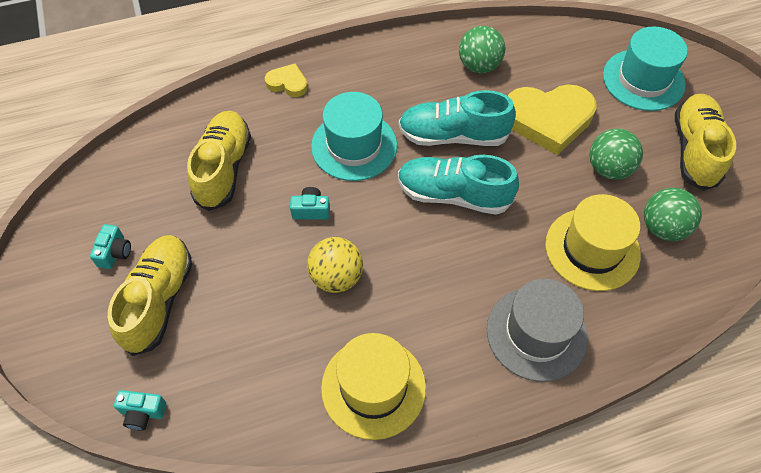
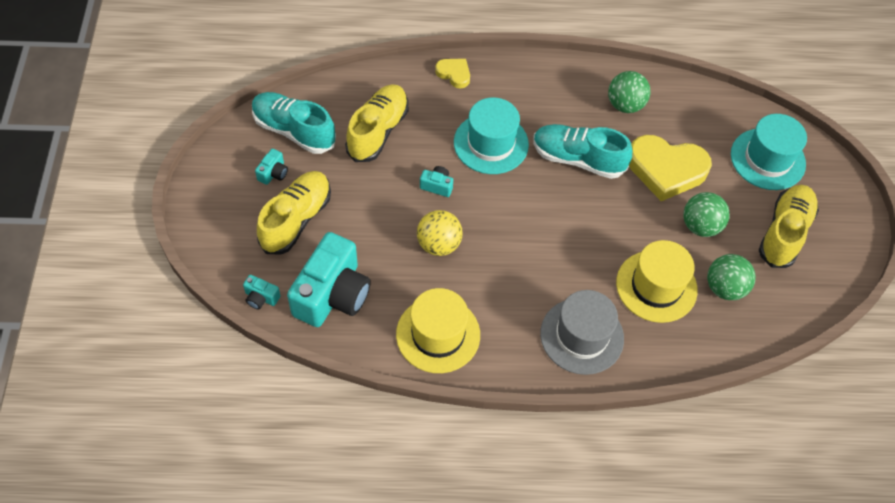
camera: 15 degrees right, 0 degrees up
(230, 379) = (332, 294): none -> turquoise camera
(453, 195) = (558, 208): turquoise shoe -> turquoise shoe (294, 131)

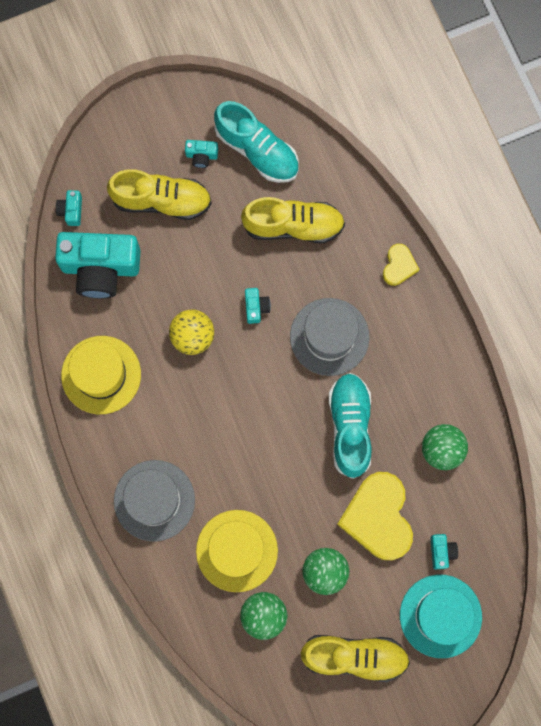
camera: 70 degrees right, 20 degrees up
(294, 131) = (257, 150): turquoise shoe -> turquoise shoe turned 120 degrees clockwise
(491, 143) = (329, 337): turquoise hat -> grey hat
(712, 138) = (441, 552): none -> turquoise camera

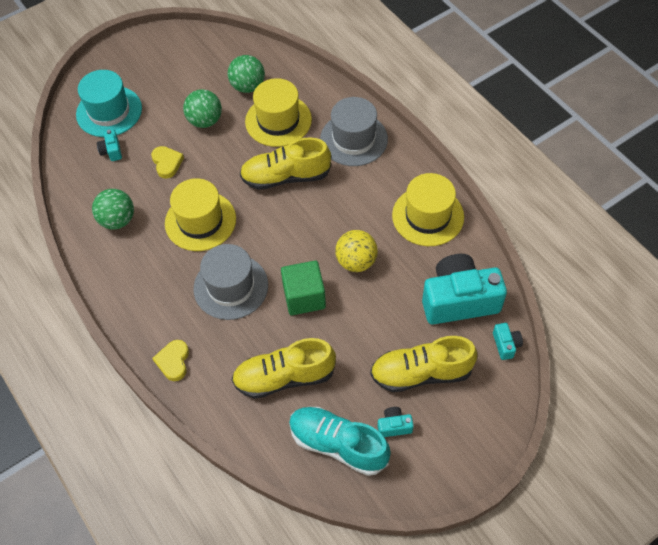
camera: 170 degrees right, 20 degrees down
(256, 307) = (304, 297): turquoise camera -> green cube
(350, 427) = (200, 221): turquoise shoe -> yellow hat
(354, 656) = (173, 76): yellow shoe -> yellow shoe (286, 177)
(378, 517) = (167, 163): yellow heart -> yellow heart, size x0.50

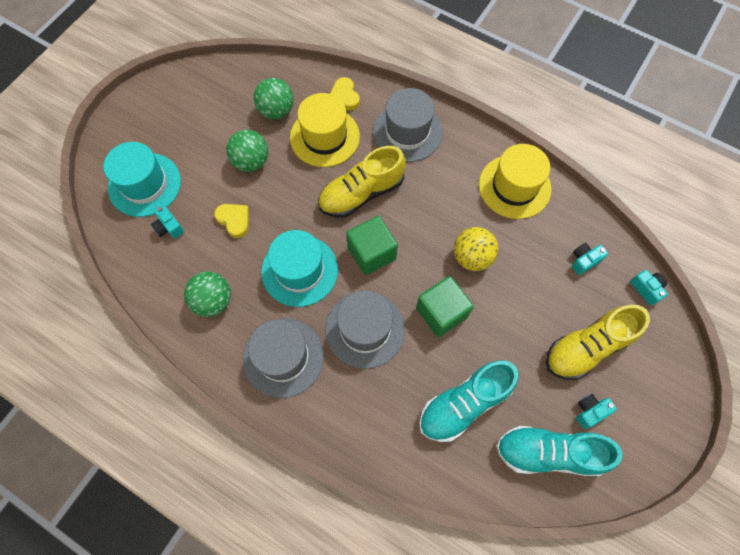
camera: 25 degrees left, 10 degrees up
(151, 284) = (283, 357): none -> grey hat
(173, 361) = (347, 432): yellow heart -> yellow heart (344, 96)
(200, 221) = (299, 270): yellow hat -> turquoise hat
(269, 228) = (371, 253): none -> green cube
(284, 377) = (464, 404): yellow shoe -> turquoise shoe
(459, 300) = (584, 261): turquoise camera -> turquoise camera, size x0.42

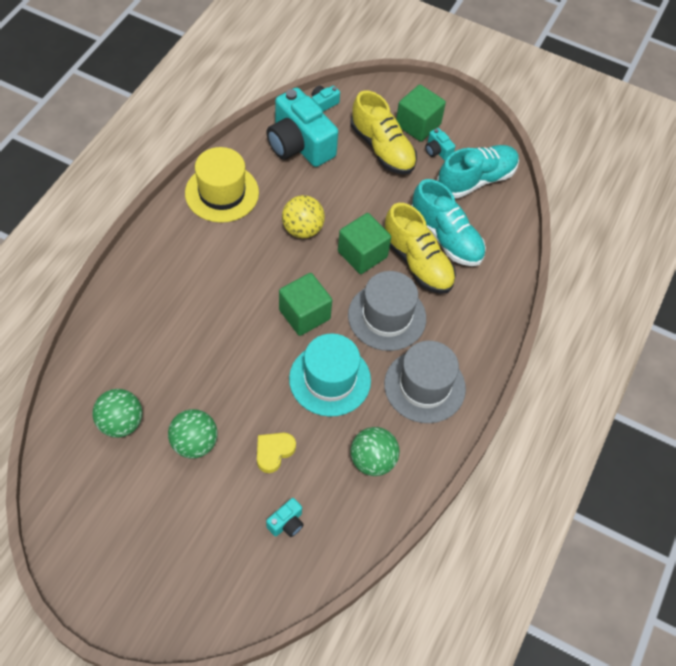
camera: 100 degrees left, 10 degrees down
(144, 184) = (229, 563): turquoise hat -> none
(325, 137) = (160, 367): yellow hat -> none
(344, 96) = (102, 350): yellow heart -> none
(361, 193) = (234, 327): yellow shoe -> yellow shoe (417, 262)
(407, 132) = (154, 286): grey hat -> none
(549, 452) = (476, 180): turquoise shoe -> turquoise shoe turned 120 degrees counterclockwise
(584, 261) = (299, 144): turquoise camera -> turquoise camera, size x2.41
(628, 393) = (418, 125): none -> green cube

